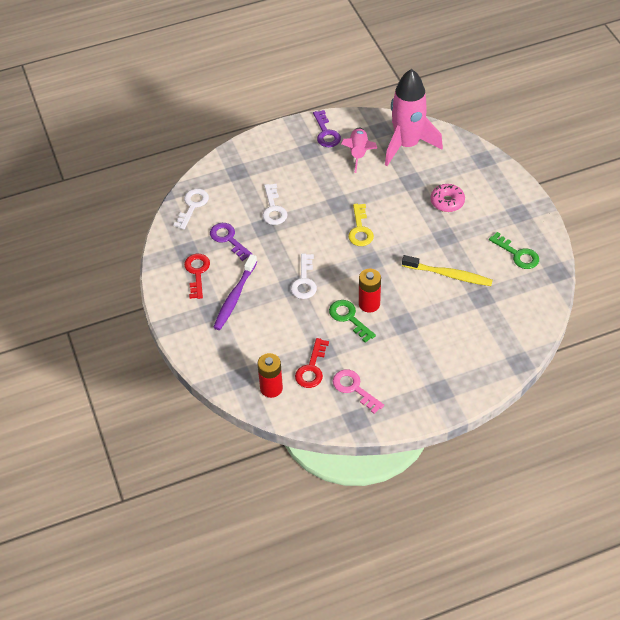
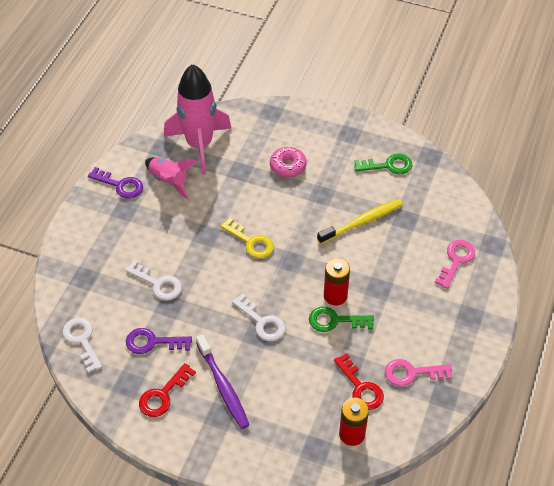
camera: 50 degrees left, 0 degrees up
(197, 273) = (163, 395): red key -> red key turned 90 degrees counterclockwise
(479, 350) = (456, 260): none -> pink key

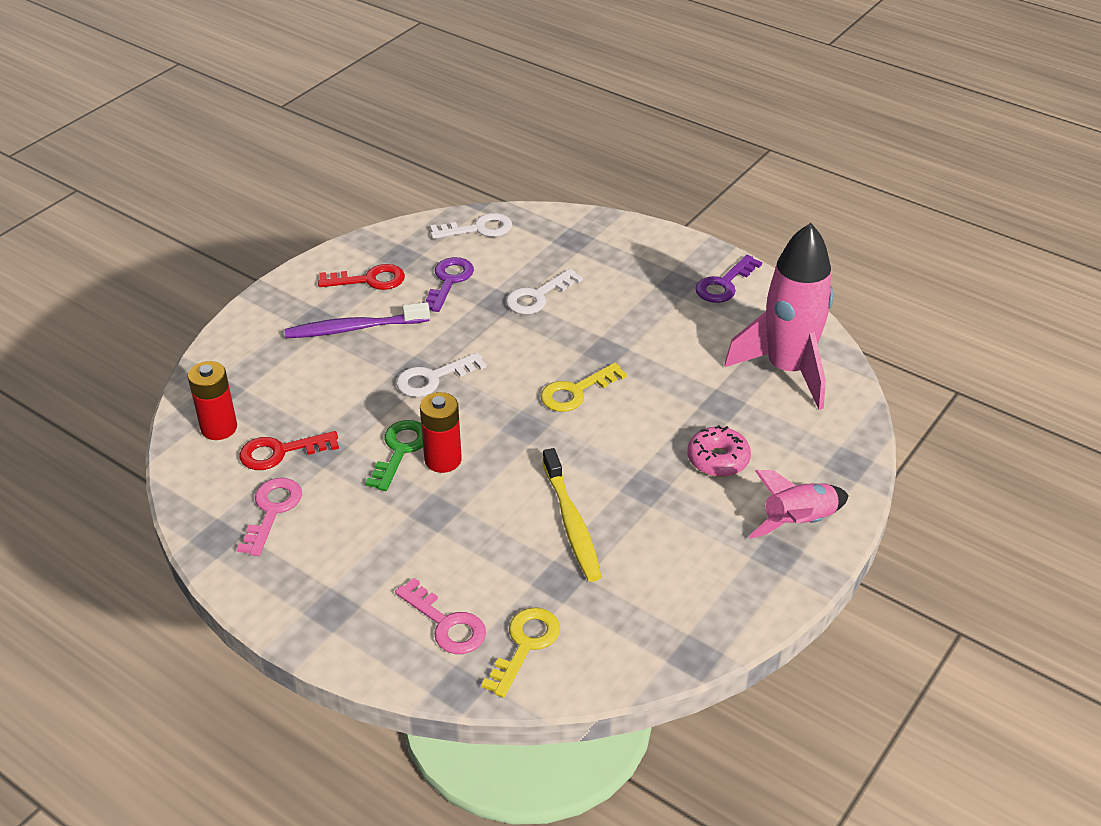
camera: 105 degrees right, 10 degrees down
(163, 395) = (369, 280): red key -> red key turned 120 degrees clockwise
(169, 181) = (719, 329): pink rocket -> pink rocket (798, 522)
(388, 165) = (687, 588): green key -> none
(454, 223) = (525, 645): none -> yellow key

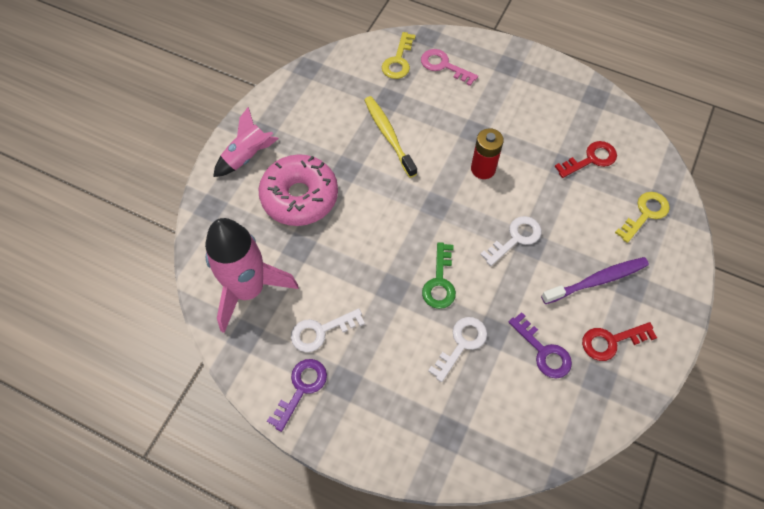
camera: 170 degrees right, 20 degrees up
(219, 428) = (642, 172): red battery -> none
(272, 511) = (573, 117): pink key -> none
(400, 450) = (514, 172): green key -> green key (440, 282)
(449, 281) = (543, 351): purple key -> purple key turned 45 degrees counterclockwise
(478, 229) = (542, 433): white key -> white key (321, 331)
(576, 392) = (407, 242): yellow key -> yellow key (645, 214)
(718, 459) = (299, 197): pink donut -> pink donut, size x1.81

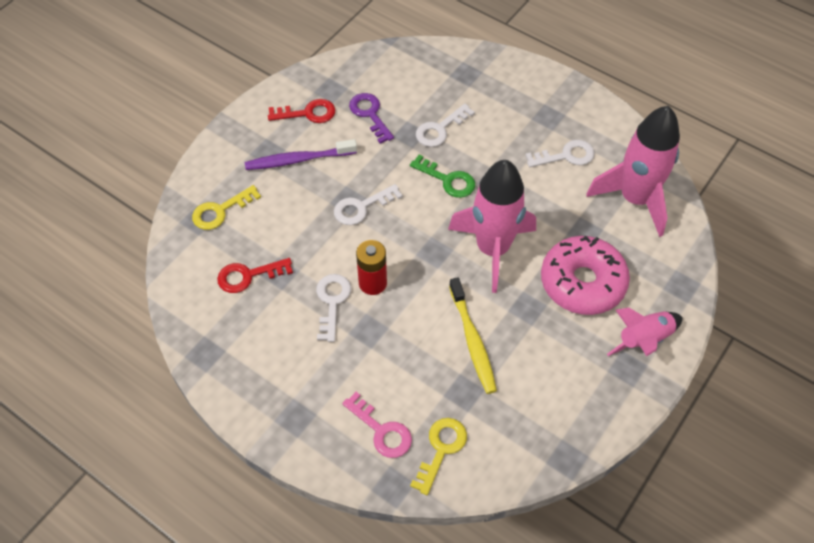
camera: 170 degrees left, 5 degrees down
(301, 388) = (585, 117): purple key -> none
(384, 215) = (492, 249): none -> pink rocket
(440, 282) = (448, 180): green key -> green key turned 105 degrees clockwise
(512, 148) = (332, 302): none -> white key

